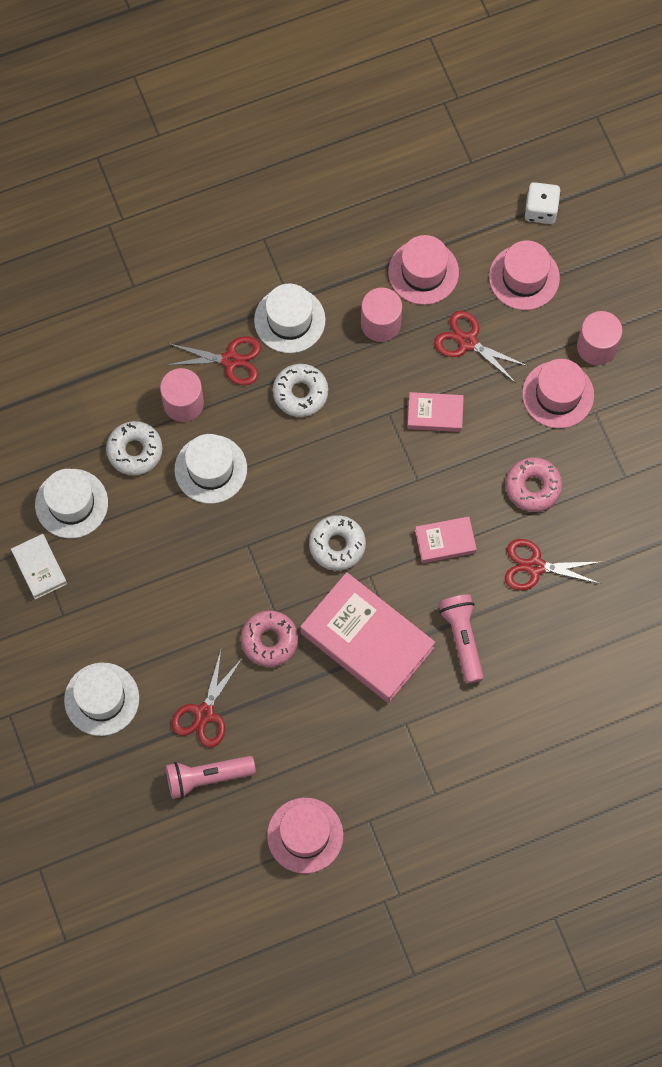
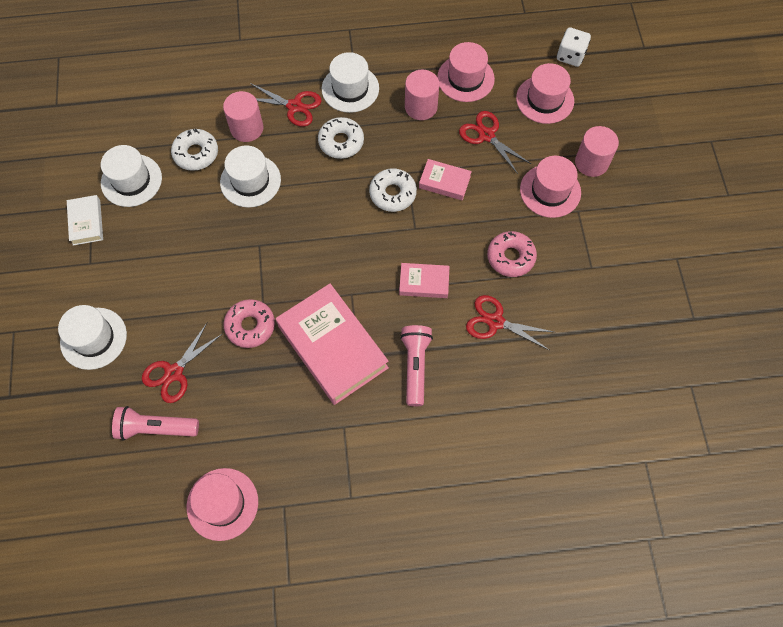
camera: 15 degrees right, 5 degrees down
(337, 545) = (332, 263): white donut -> white donut (392, 194)

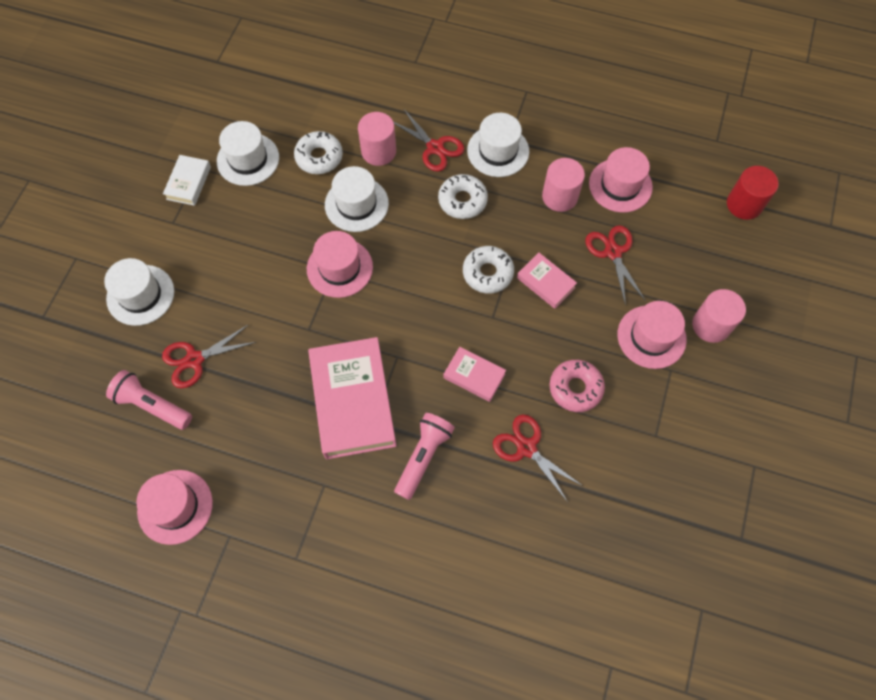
camera: 25 degrees right, 0 degrees up
(250, 326) = (286, 346): pink donut -> none
(545, 99) = (693, 239): pink hat -> pink hat (339, 268)
(570, 56) = (744, 204): white dice -> red cylinder

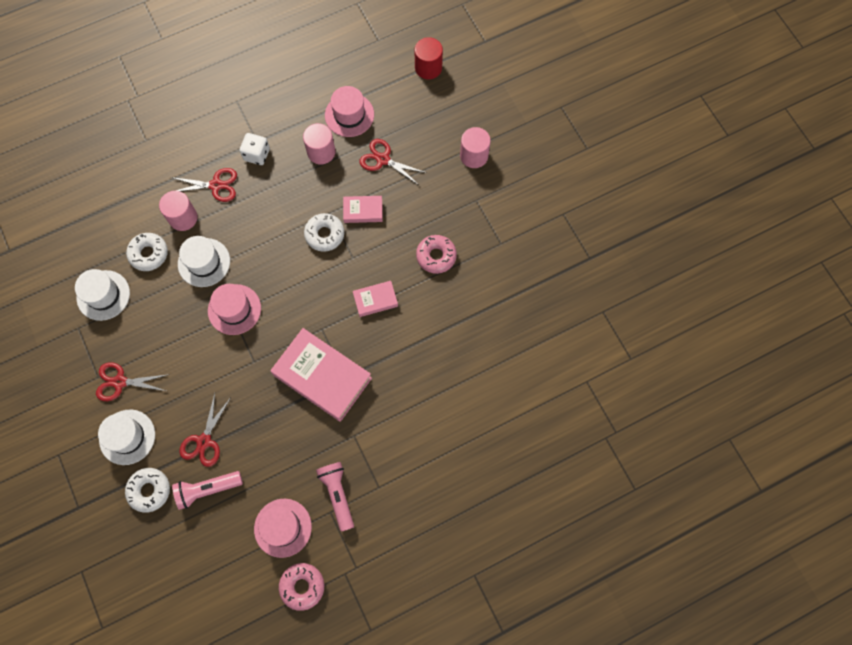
camera: 45 degrees left, 5 degrees up
(133, 581) = (302, 586): none -> pink donut
(188, 183) = (80, 344): white book -> none
(424, 457) = (392, 369): pink flashlight -> pink flashlight (338, 494)
(462, 201) = (266, 204): white donut -> white donut (149, 490)
(498, 151) = (257, 154): white hat -> white dice
(526, 448) = (441, 312): red scissors -> red scissors (120, 382)
(651, 337) = (449, 190): pink hat -> none

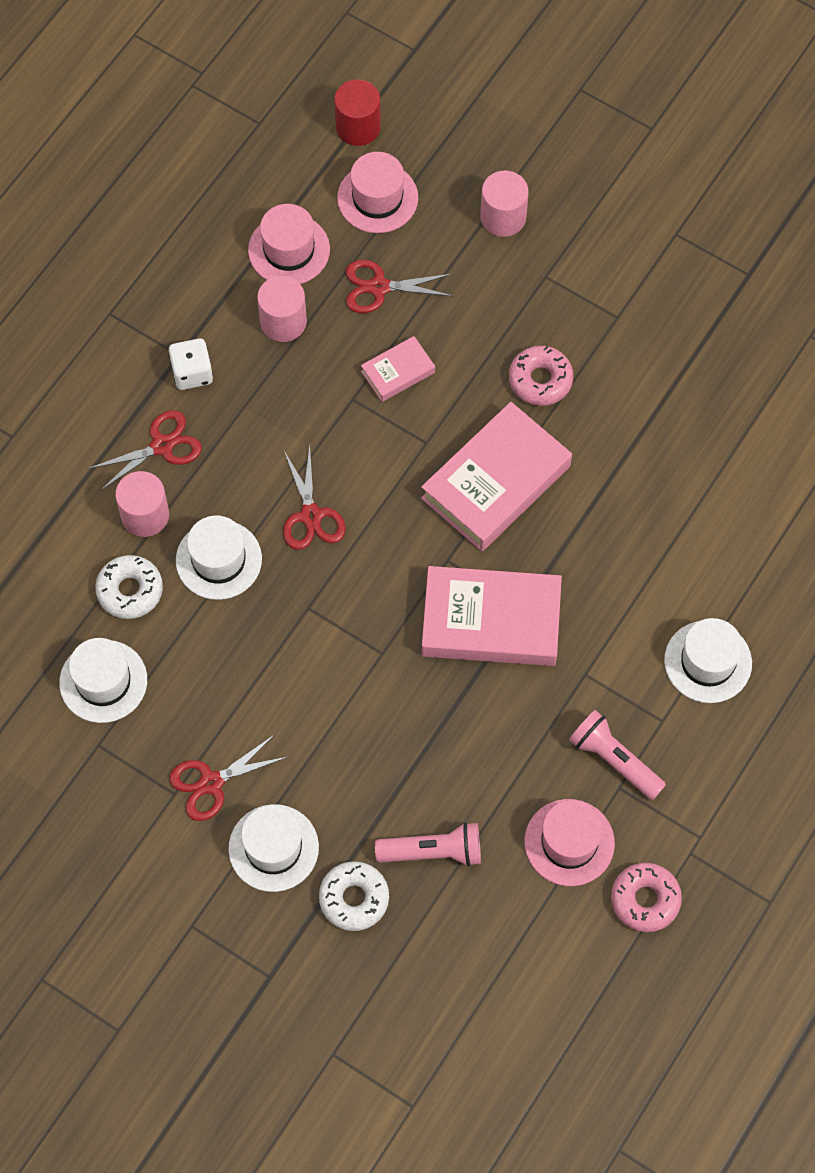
camera: 30 degrees left, 5 degrees down
(204, 441) = (385, 794): red scissors -> red scissors (311, 516)
(207, 489) = (433, 852): pink flashlight -> pink flashlight turned 135 degrees counterclockwise
(234, 309) = (307, 599): pink hat -> pink hat (377, 198)
(324, 234) = (365, 432): white donut -> none
(375, 300) = (495, 482): pink book -> pink book, size x2.04
(425, 468) = (708, 662): none -> white hat

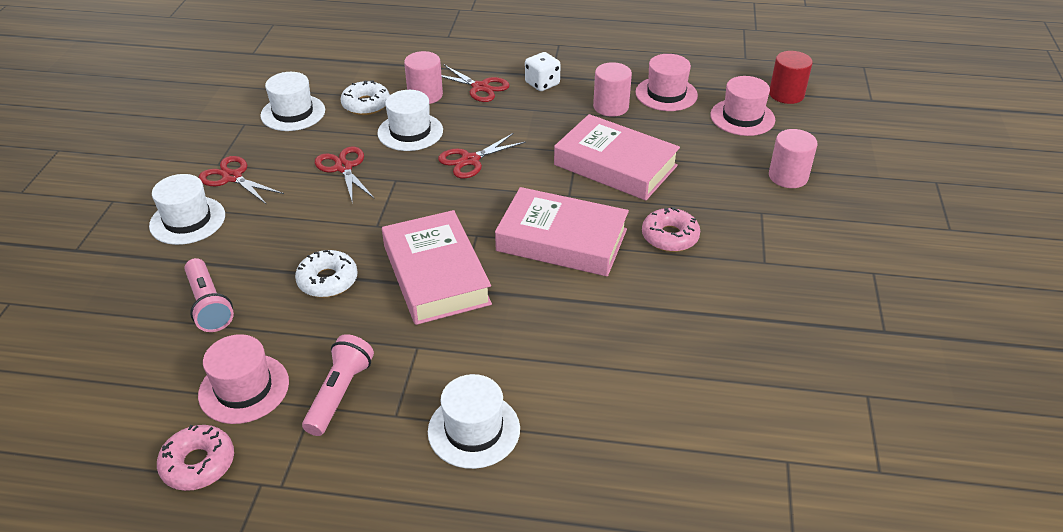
camera: 65 degrees right, 25 degrees down
(354, 898) = (154, 273): white donut -> white donut (327, 280)
(379, 287) = (674, 138): red scissors -> red scissors (344, 168)
(398, 372) = (615, 165): pink book -> pink book, size x2.04

